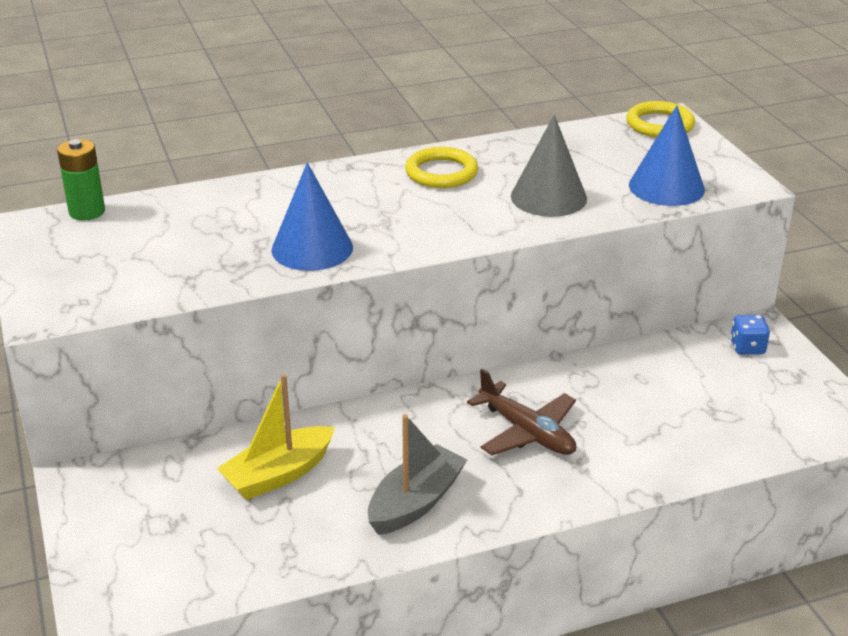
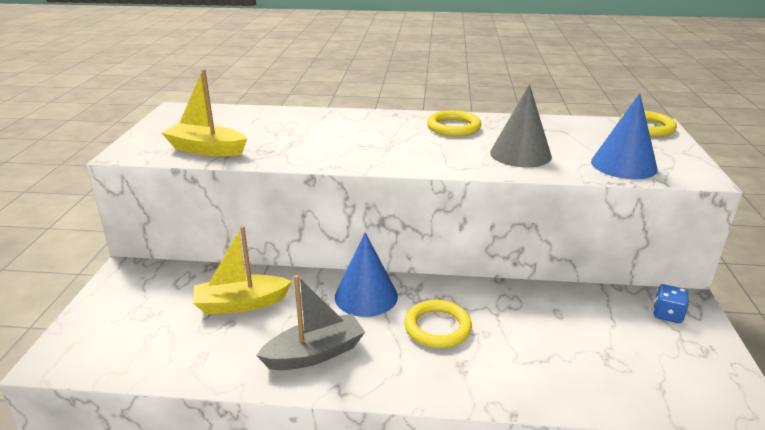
camera: 25 degrees right, 5 degrees down
(87, 212) = (215, 109): green battery -> none
(153, 282) = (206, 149): none -> yellow boat
(312, 248) = (323, 151): blue cone -> blue cone (366, 296)
(527, 432) = (437, 327): brown plane -> yellow ring

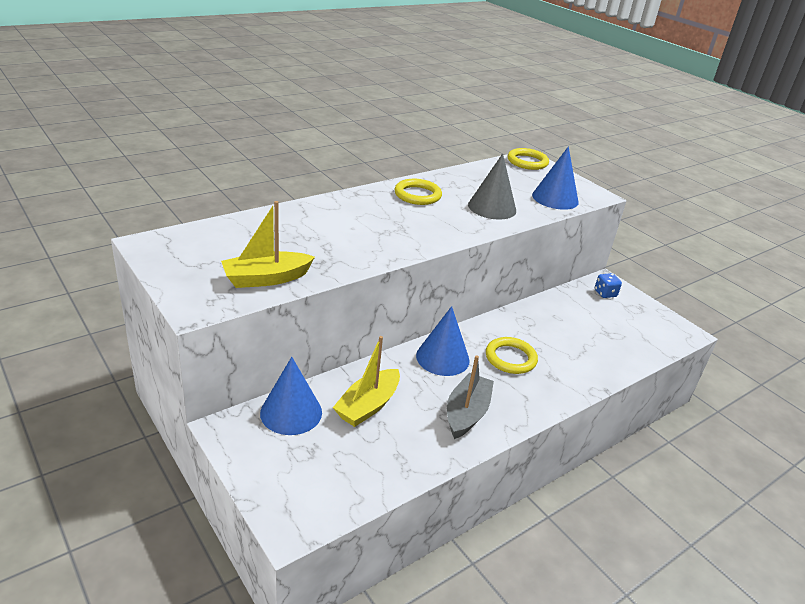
camera: 45 degrees left, 5 degrees up
(180, 281) = (291, 412): none -> blue cone

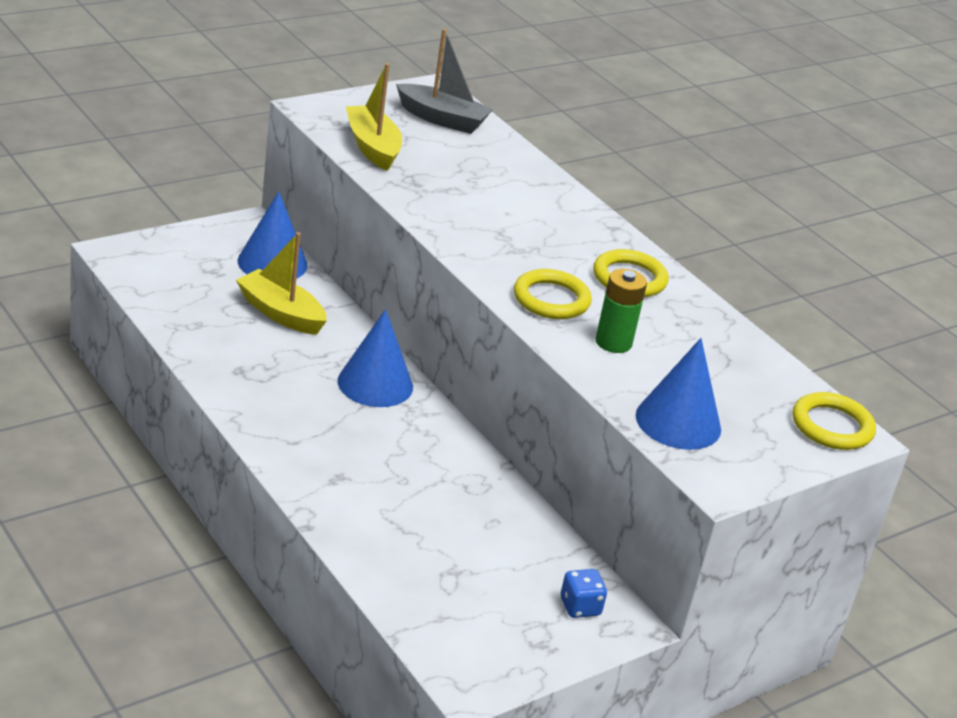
camera: 90 degrees right, 0 degrees up
(467, 413) = (263, 384): grey boat -> grey boat (442, 119)
(492, 207) = (613, 342): grey cone -> green battery
(510, 358) = (378, 446): yellow ring -> yellow ring (551, 299)

